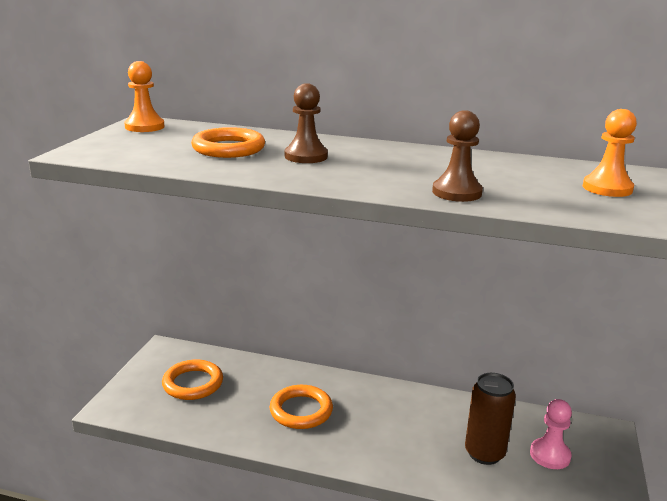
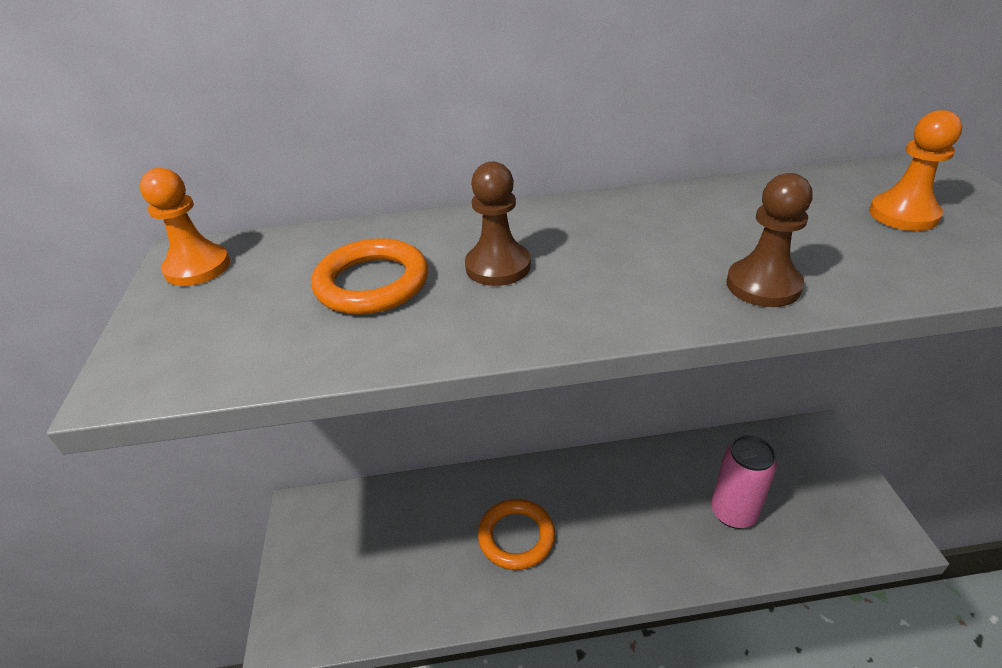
camera: 20 degrees left, 15 degrees up
(193, 383) = (367, 550): orange ring -> none
(484, 453) = (733, 513): brown can -> pink can
(550, 455) = (791, 487): pink pawn -> none

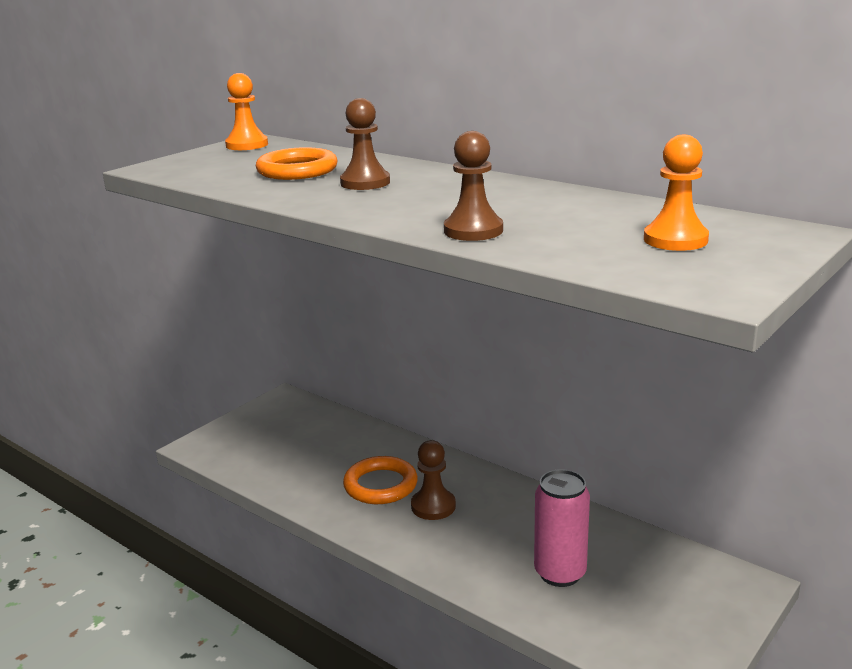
camera: 45 degrees right, 15 degrees down
(581, 524) = (433, 506): none -> brown pawn

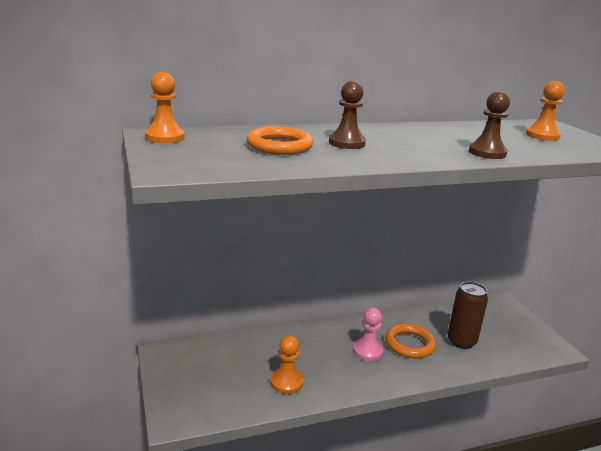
camera: 60 degrees left, 0 degrees up
(310, 478) = (286, 382): none -> orange pawn
(380, 485) = (326, 359): orange ring -> orange ring (409, 344)
(433, 506) = (367, 351): brown pawn -> pink pawn
(560, 573) = (461, 341): pink can -> brown can

